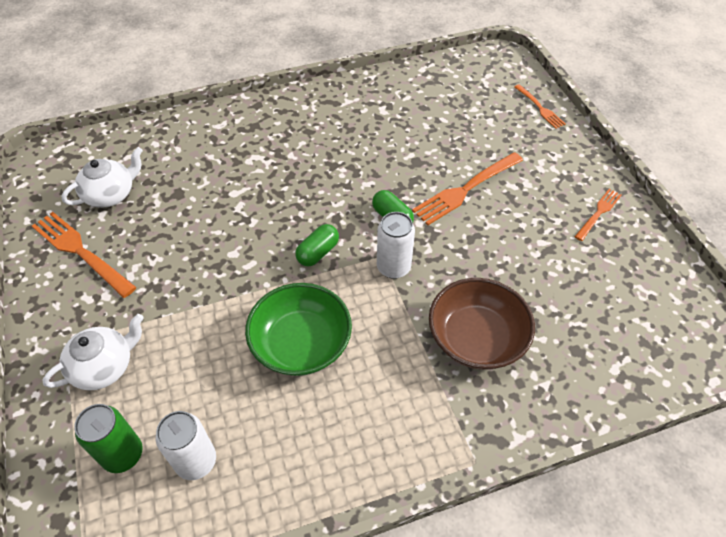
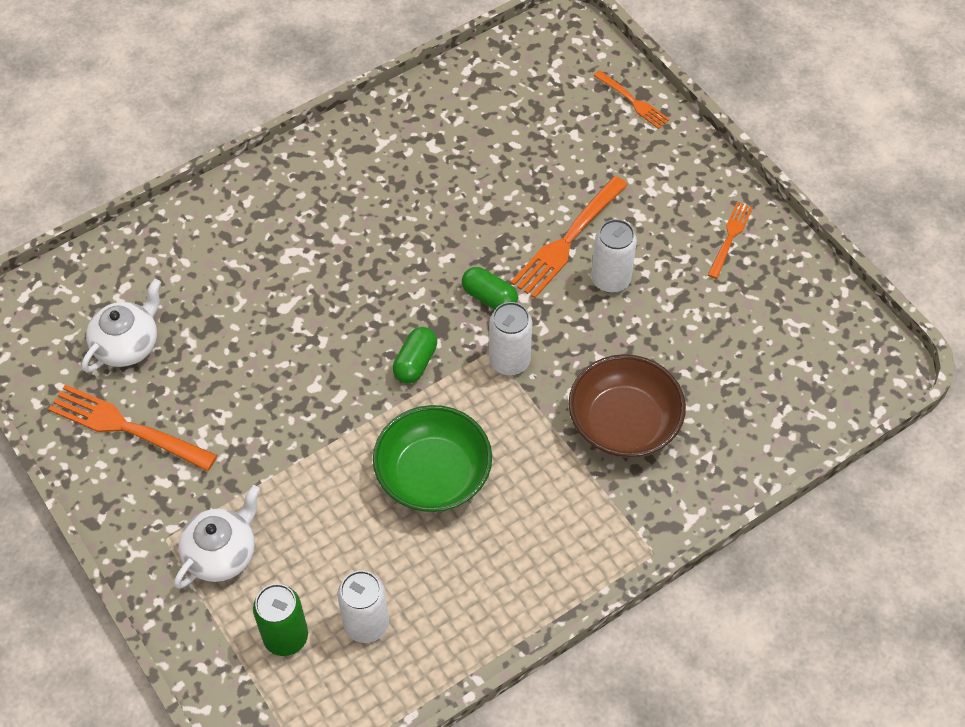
camera: 15 degrees left, 5 degrees up
(493, 224) = (610, 279): none -> white can

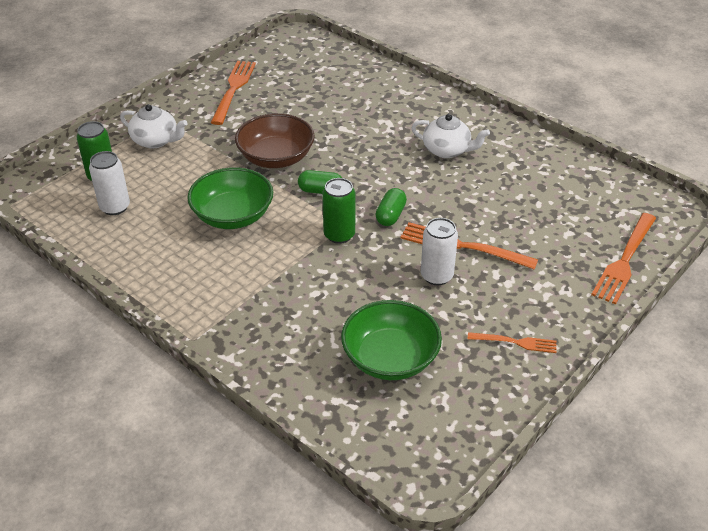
camera: 75 degrees right, 15 degrees down
(127, 344) = (291, 77): white teapot -> white teapot (447, 150)
(509, 361) = (339, 235): white can -> green can
(624, 423) = (305, 304): brown bowl -> brown bowl (276, 158)
(633, 101) = (625, 260): orange fork -> orange fork, size x1.73
(727, 357) = (390, 358): none -> green bowl

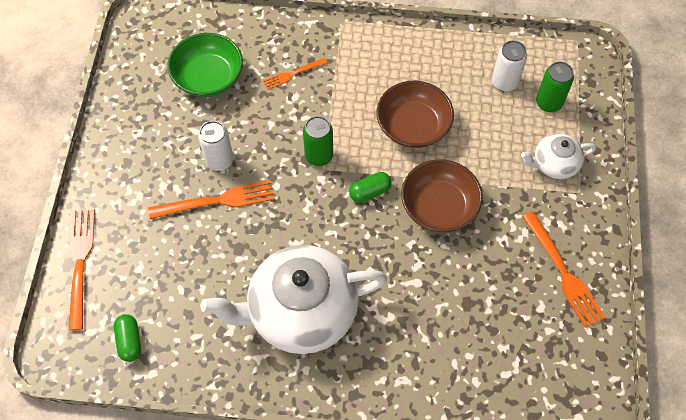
camera: 145 degrees right, 20 degrees up
(233, 215) = (413, 126): green bowl -> brown bowl
(390, 215) = (294, 199): green capsule -> green capsule (130, 341)
(447, 150) = (300, 311): white teapot -> white teapot, size x2.06
(515, 342) = (132, 136): orange fork -> orange fork (293, 74)

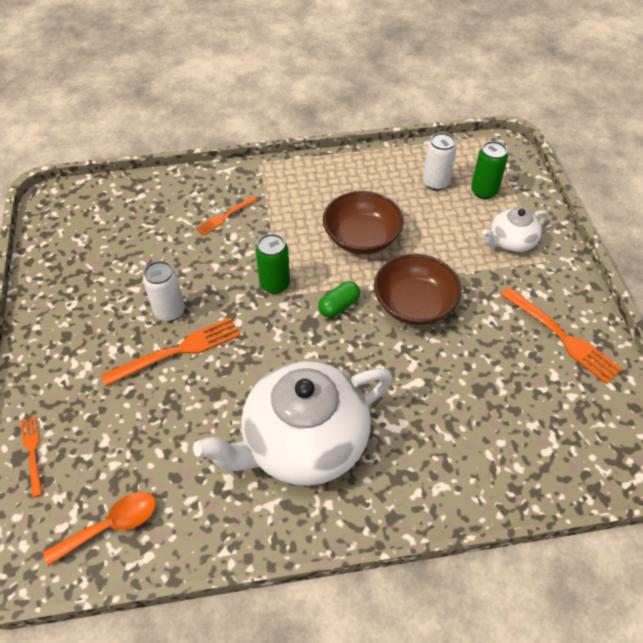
camera: 15 degrees left, 10 degrees down
(80, 263) = (32, 453): orange fork -> orange fork, size x0.58
(130, 341) = (111, 526): green capsule -> orange spoon
(208, 77) = (137, 237): green bowl -> none

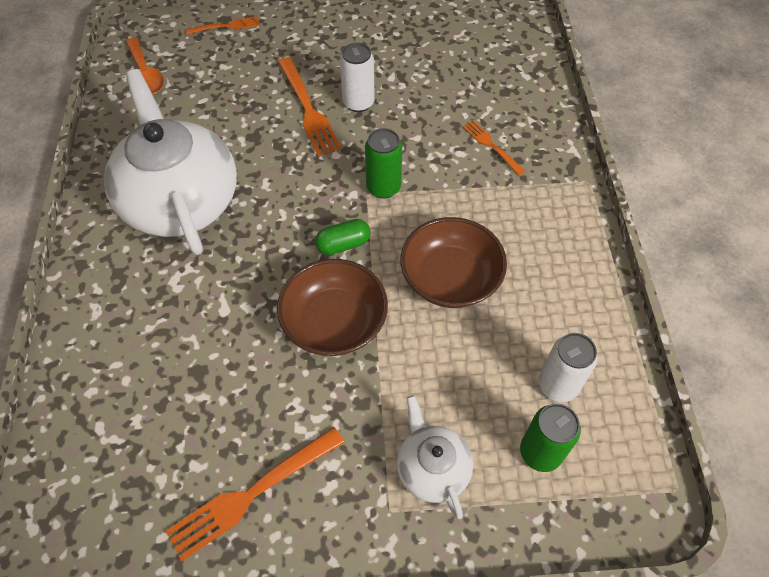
camera: 95 degrees right, 5 degrees up
(339, 306) = (343, 244): green capsule -> green capsule turned 75 degrees counterclockwise

